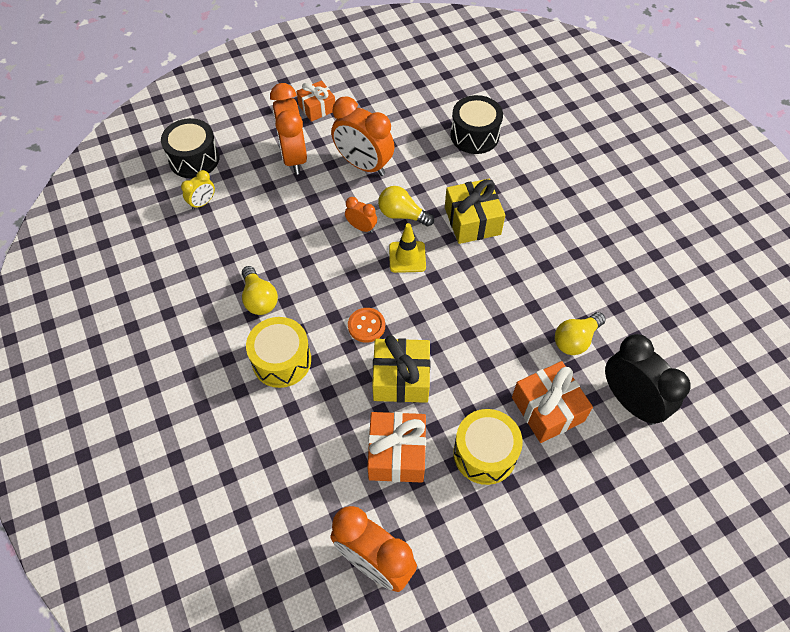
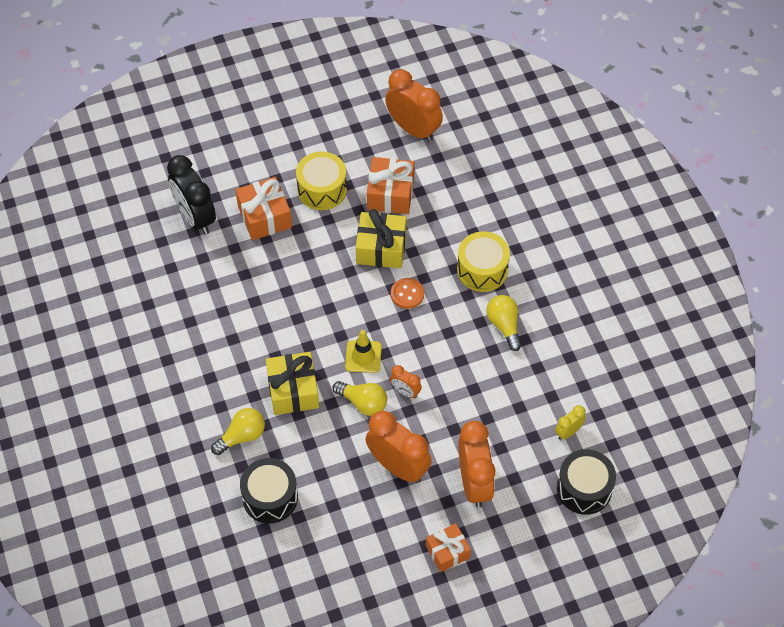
camera: 175 degrees left, 0 degrees up
(575, 340) = (225, 269): yellow light bulb -> yellow light bulb (242, 436)

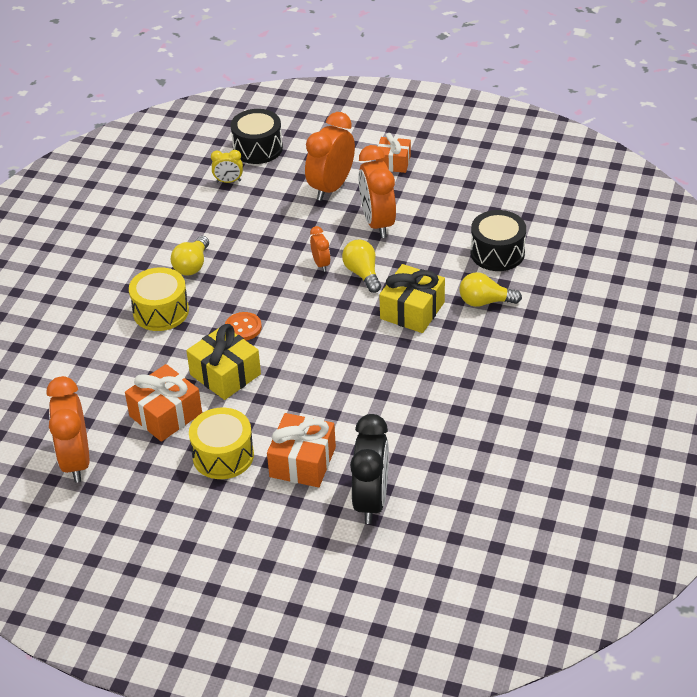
camera: 140 degrees left, 15 degrees down
(363, 357) = (329, 303): yellow traffic cone -> none

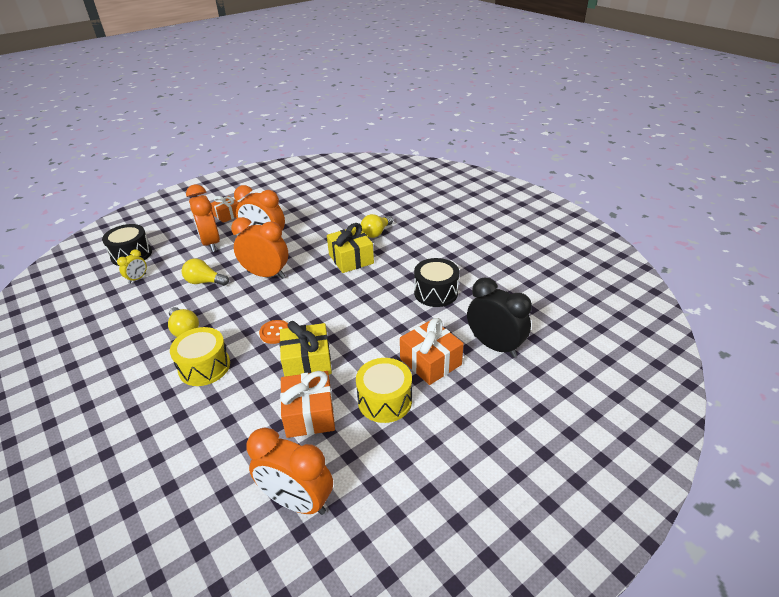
camera: 55 degrees left, 5 degrees down
(321, 264) = (266, 274): orange clock -> orange clock, size x2.06
(362, 274) = (297, 263): yellow light bulb -> yellow light bulb (204, 282)
(497, 253) = (345, 214): black drum -> black drum (436, 292)

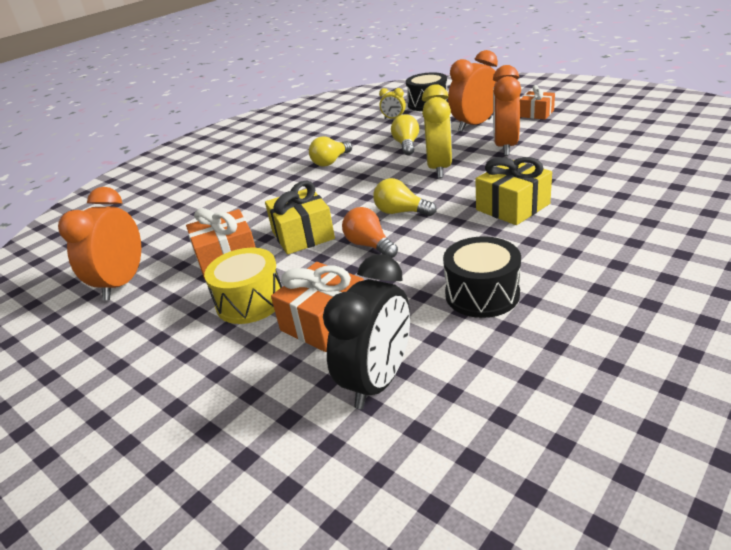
camera: 80 degrees right, 5 degrees down
(204, 367) = (284, 187): yellow drum -> none
(266, 274) = (439, 168): orange clock -> yellow clock
(275, 333) = (343, 204): orange button -> none
(351, 328) = (369, 245): none -> orange light bulb
(376, 233) = (596, 207): yellow light bulb -> yellow light bulb (401, 212)

